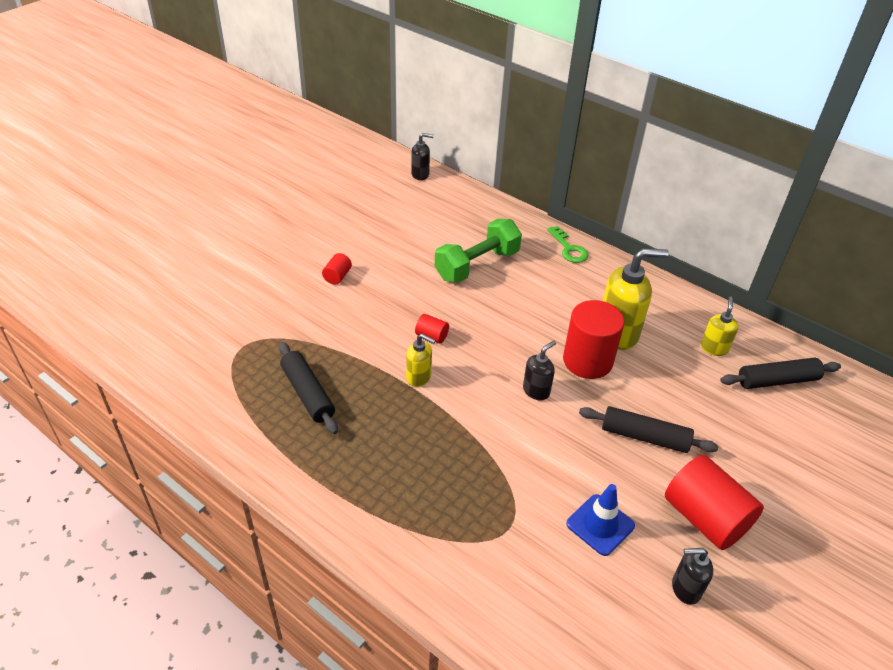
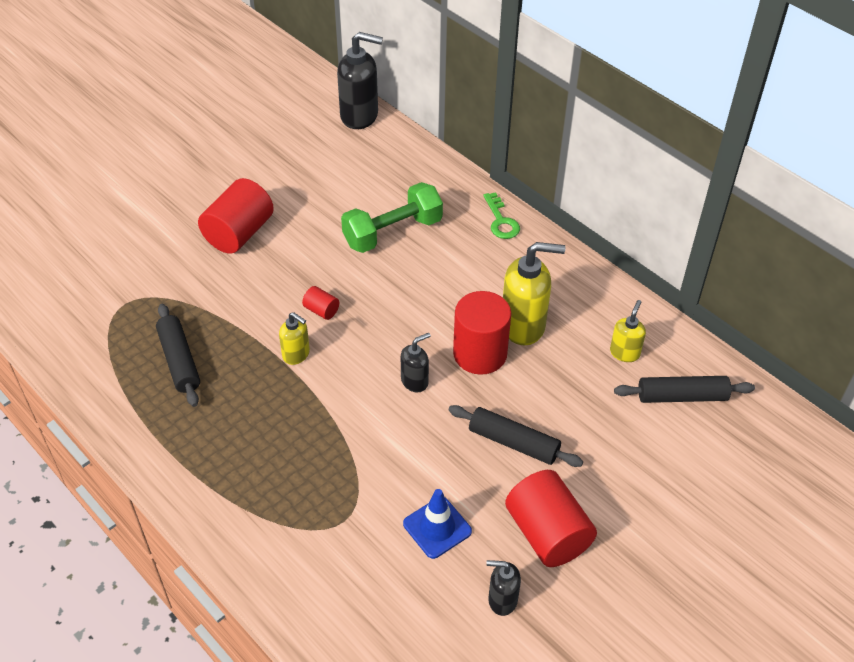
camera: 10 degrees right, 5 degrees up
(337, 276) = (239, 233): red cylinder -> red cylinder, size x2.20
(420, 174) = (360, 116): black soap dispenser -> black soap dispenser, size x1.84

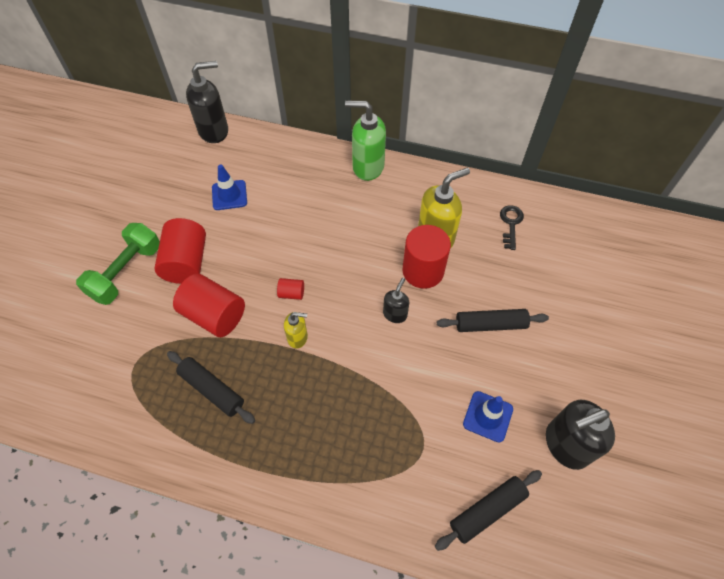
camera: 30 degrees left, 10 degrees up
(328, 187) = (229, 195): none -> blue traffic cone
(392, 232) = (300, 209): green dumbbell -> green dumbbell (126, 272)
(501, 221) = (367, 167): green key -> green soap dispenser
(502, 600) = (566, 445): black soap dispenser -> black soap dispenser, size x1.84
(547, 533) = (558, 378): red cylinder -> red cylinder (214, 315)
(624, 353) = (511, 224): yellow soap dispenser -> black key
(682, 396) = (565, 236): black rolling pin -> black rolling pin (487, 510)

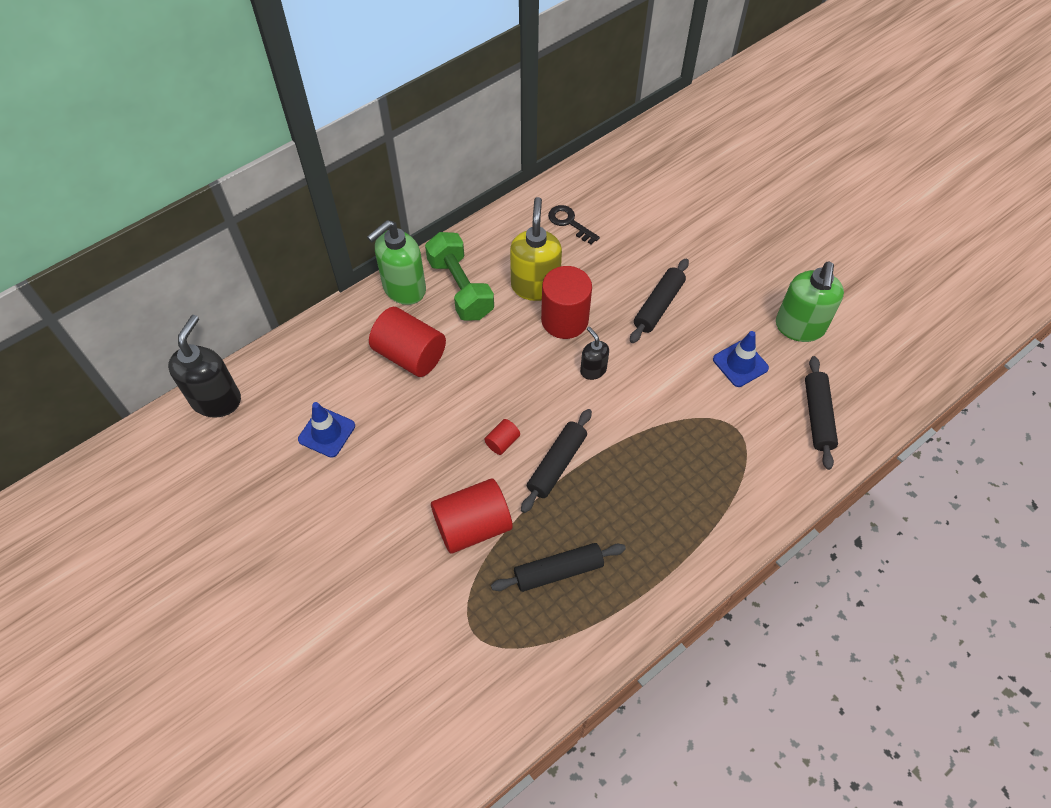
camera: 55 degrees left, 0 degrees up
(126, 272) = (345, 588): green dumbbell -> green dumbbell (460, 288)
(186, 262) = (383, 520): red cylinder -> red cylinder (410, 355)
(298, 337) = (556, 464): yellow soap dispenser -> black rolling pin
(566, 445) = (799, 327): black soap dispenser -> green soap dispenser

